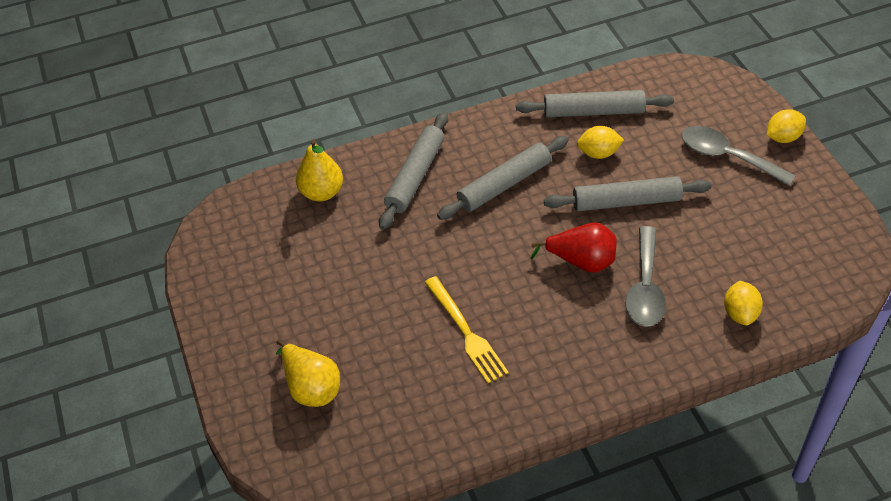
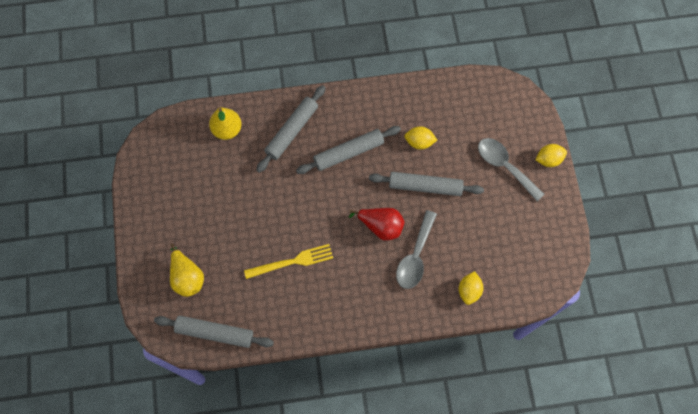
camera: 10 degrees right, 20 degrees up
(466, 332) = (292, 262): yellow fork -> yellow fork turned 90 degrees counterclockwise
(594, 112) = (427, 106): grey rolling pin -> grey rolling pin (215, 333)

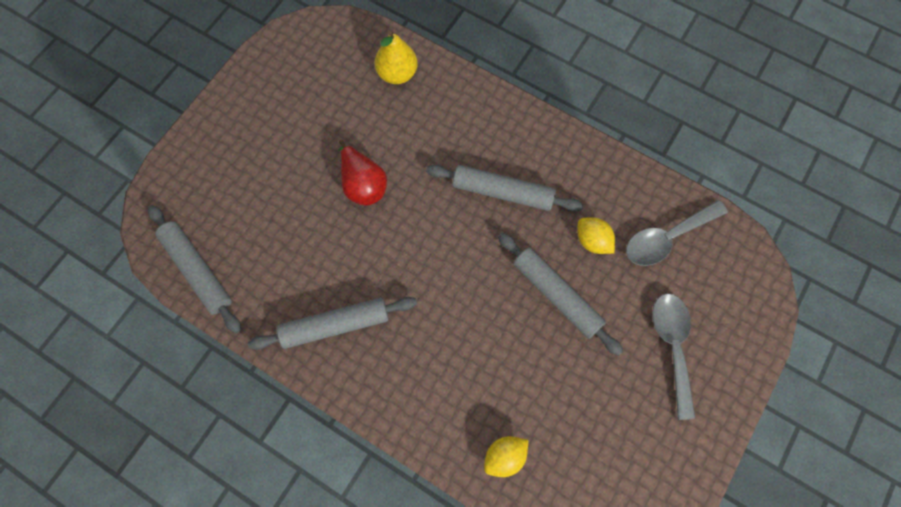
camera: 40 degrees right, 0 degrees up
(187, 277) = (223, 191): yellow pear -> none
(292, 131) = (462, 124): grey rolling pin -> grey rolling pin (335, 325)
(292, 262) = (340, 261): yellow fork -> none
(381, 226) = (468, 300): red pear -> red pear (363, 184)
(415, 256) = (477, 365): grey spoon -> grey spoon (667, 238)
(548, 159) = (735, 381): yellow lemon -> none

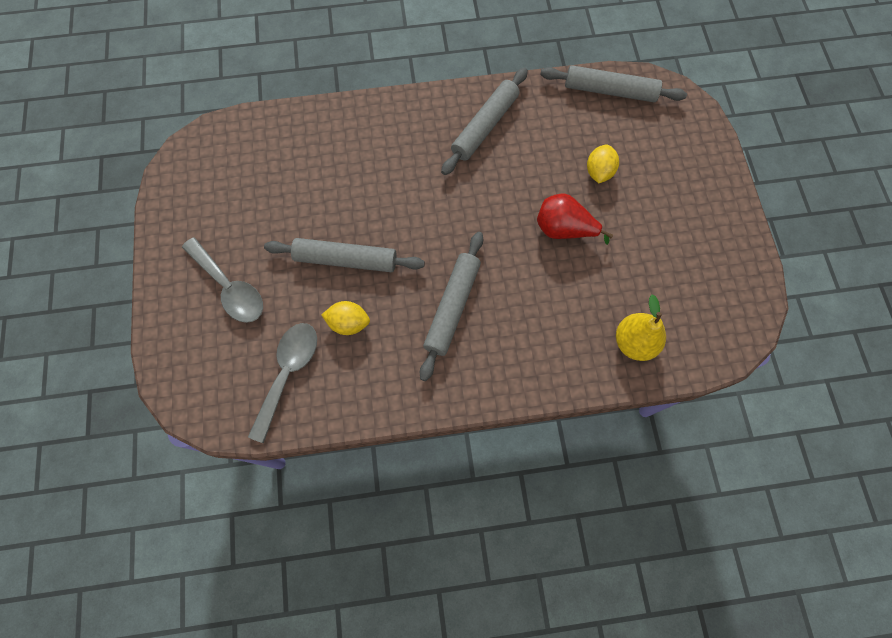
camera: 140 degrees right, 0 degrees up
(503, 192) = (452, 307): grey rolling pin -> grey rolling pin turned 45 degrees counterclockwise
(504, 457) = (303, 134): yellow lemon -> yellow lemon (599, 172)

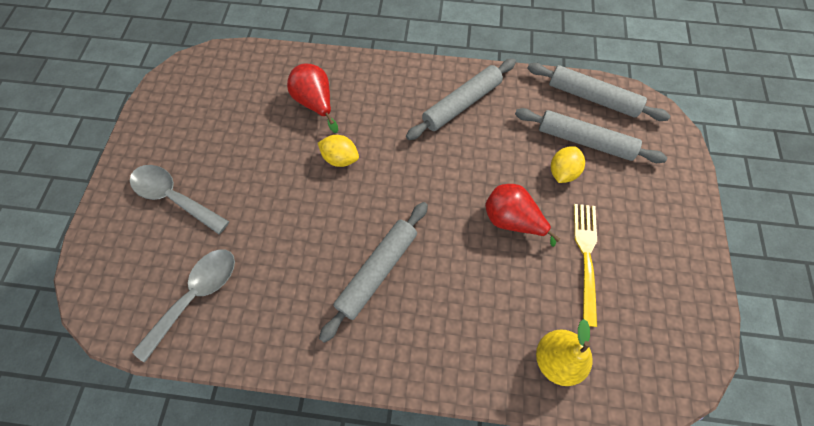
camera: 15 degrees right, 5 degrees down
(229, 287) = (174, 197): grey spoon -> grey spoon turned 150 degrees clockwise
(337, 159) = (315, 103): none -> red pear
(345, 259) = (290, 198): grey rolling pin -> grey rolling pin (584, 141)
(348, 323) = (271, 261): yellow lemon -> yellow lemon (340, 158)
(639, 246) = (586, 257): none -> yellow fork

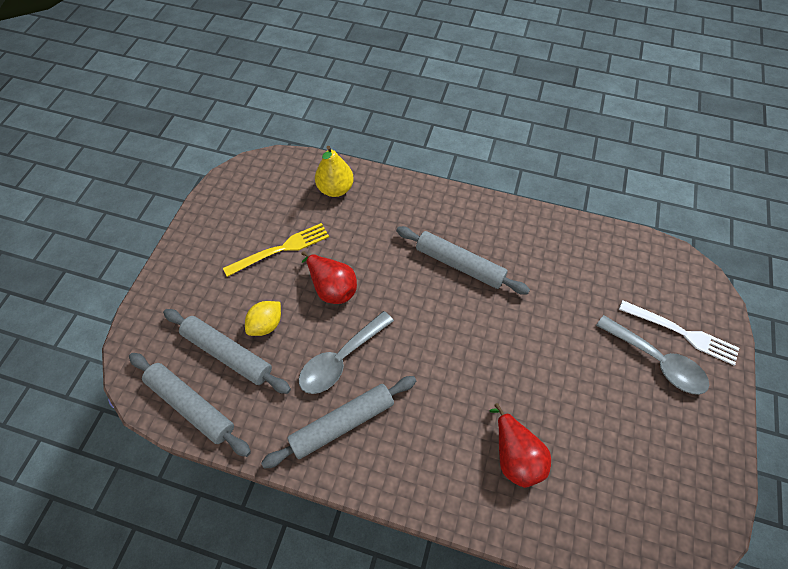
camera: 170 degrees left, 5 degrees down
(139, 230) = (682, 333): none -> white fork
(196, 296) = (613, 269): grey spoon -> grey spoon (341, 359)
(340, 158) = (487, 376): yellow lemon -> none
(377, 271) = (460, 265): grey rolling pin -> grey rolling pin turned 75 degrees clockwise
(586, 257) = (281, 249): yellow fork -> yellow fork turned 135 degrees counterclockwise

